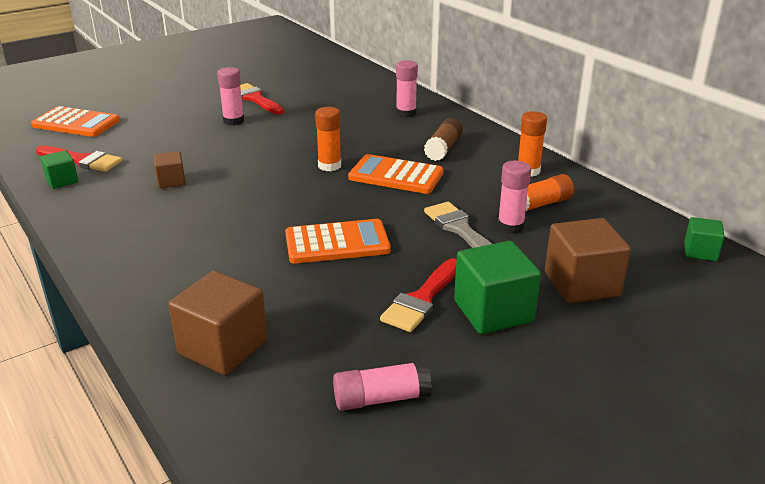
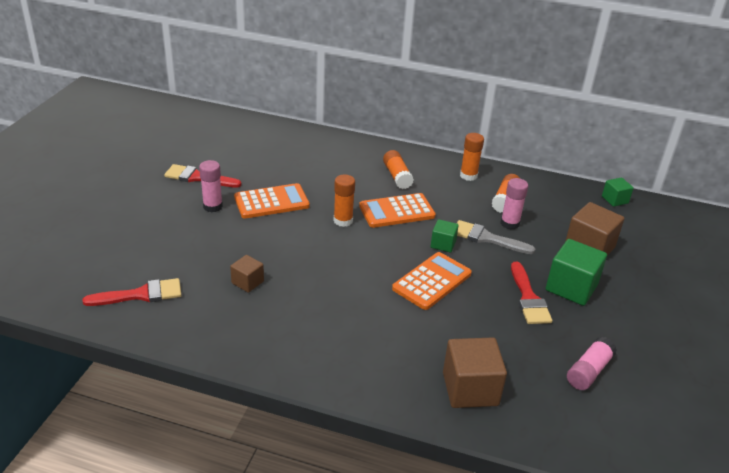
camera: 40 degrees left, 5 degrees up
(62, 181) = (155, 321): green cube -> green cube (443, 244)
(76, 123) = (72, 260): orange calculator -> orange calculator (271, 202)
(406, 113) = (332, 153): pink glue stick -> none
(443, 149) = (397, 176): brown glue stick -> orange glue stick

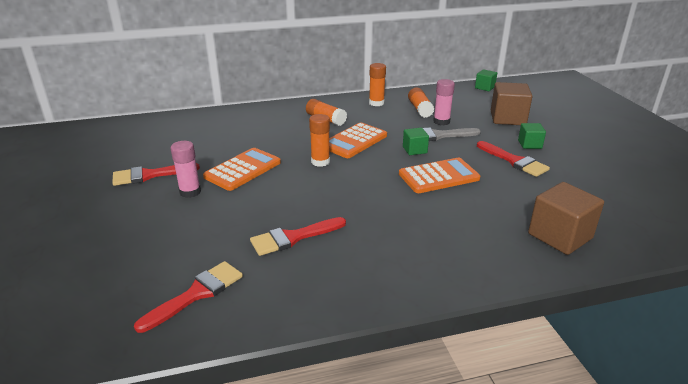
camera: 30 degrees left, 5 degrees down
(247, 282) = (293, 237): brown cube -> red brush
(432, 281) = (439, 176): orange calculator -> orange calculator turned 60 degrees clockwise
(571, 287) = (529, 144): green cube -> green cube, size x0.55
(588, 371) = (609, 189): pink glue stick -> none

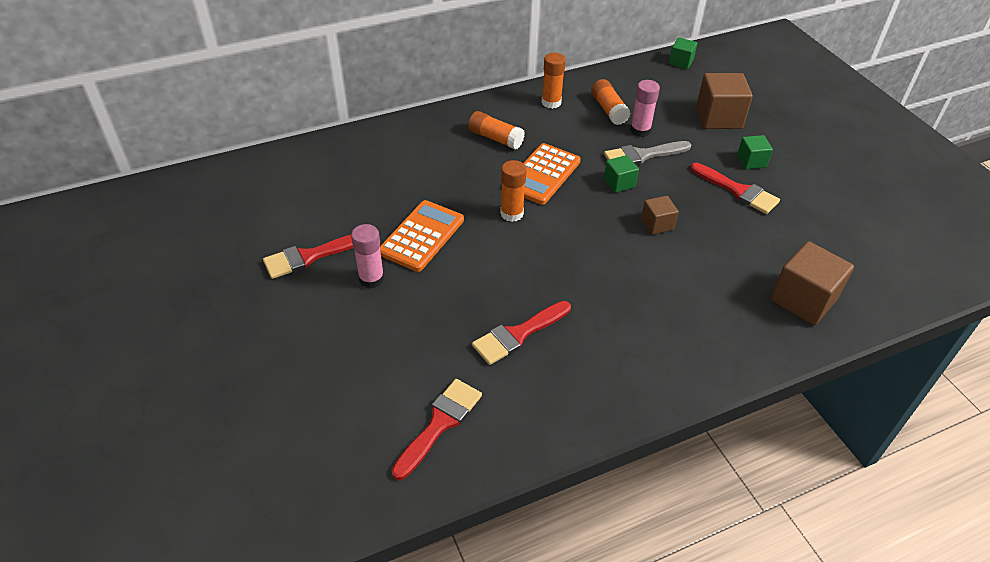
camera: 10 degrees left, 15 degrees up
(439, 176) = (657, 224): orange calculator -> brown cube

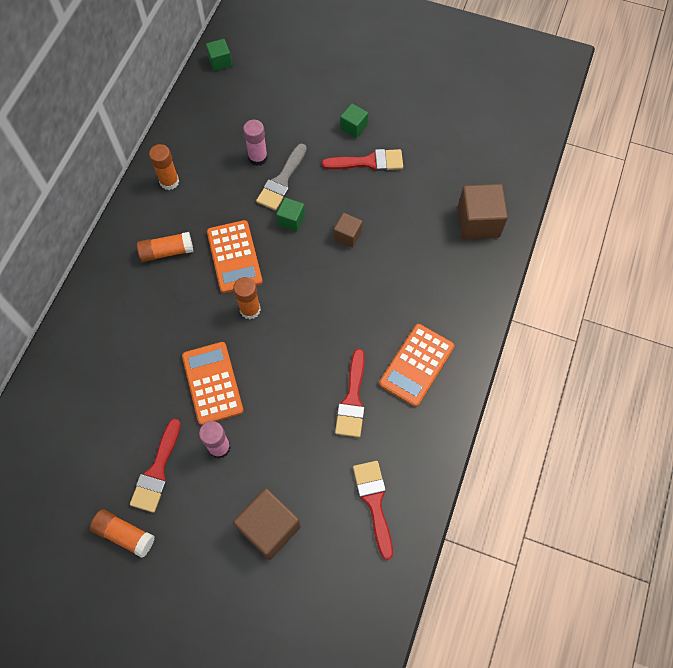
camera: 45 degrees left, 20 degrees up
(608, 110) = (217, 155): orange glue stick -> orange glue stick (124, 534)
(609, 357) = (416, 365): none -> orange calculator
(718, 117) = (297, 101): brown cube -> brown cube (269, 528)

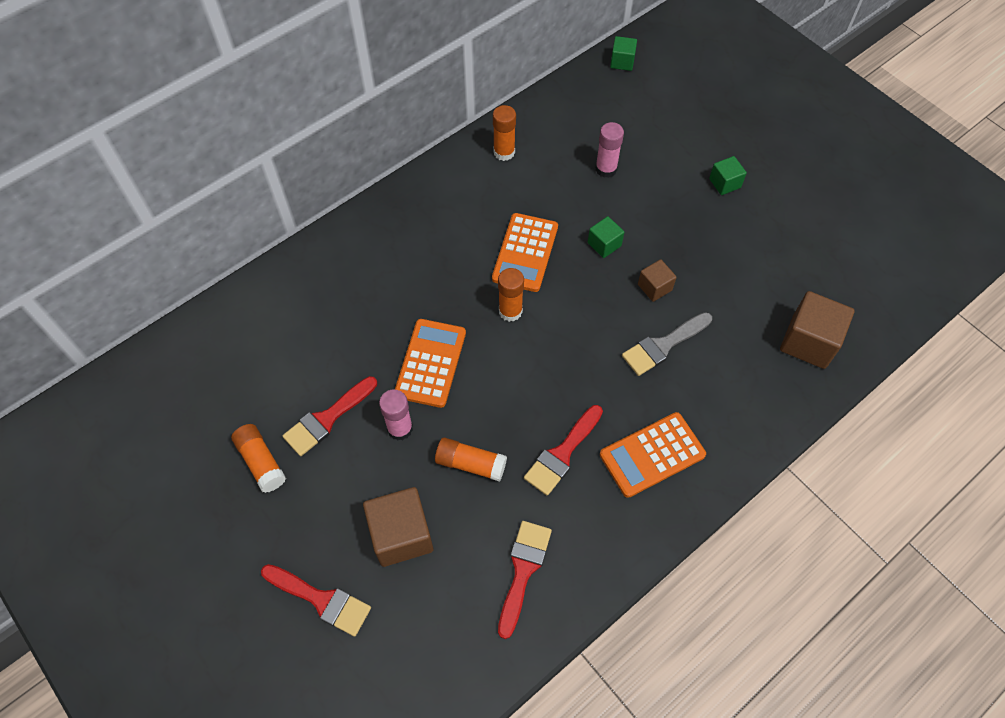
camera: 30 degrees right, 5 degrees down
(167, 252) = (462, 216): orange glue stick -> orange glue stick (470, 464)
(282, 181) = (617, 202): grey brush -> grey brush (663, 345)
(369, 162) = (721, 225): red brush -> red brush (321, 600)

